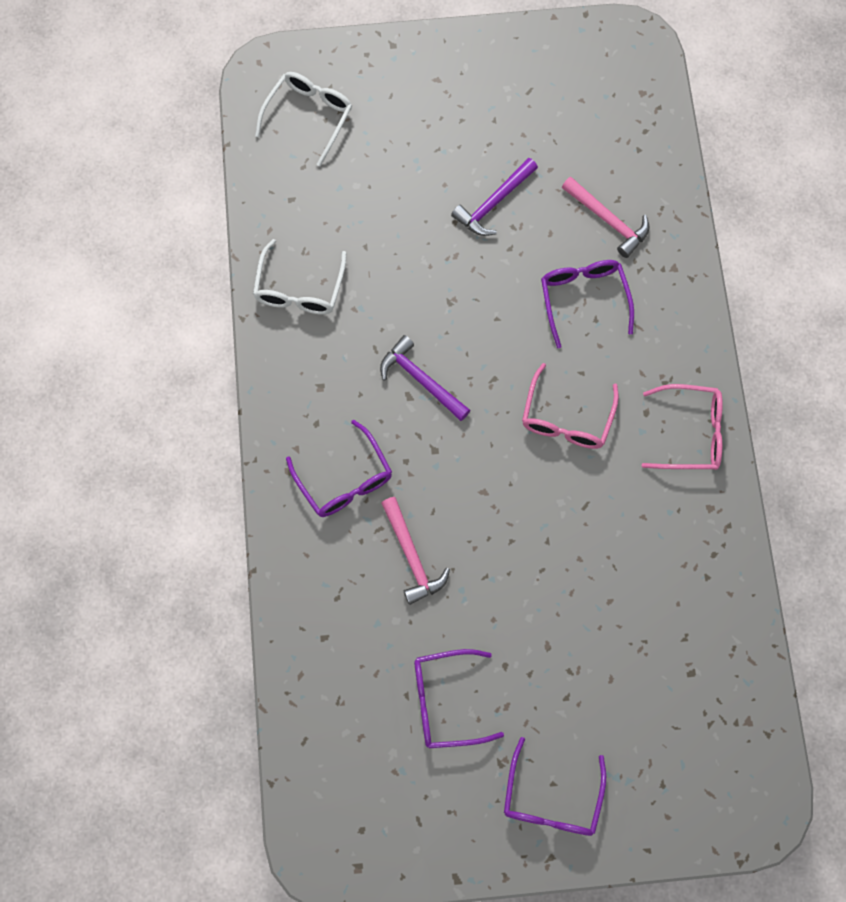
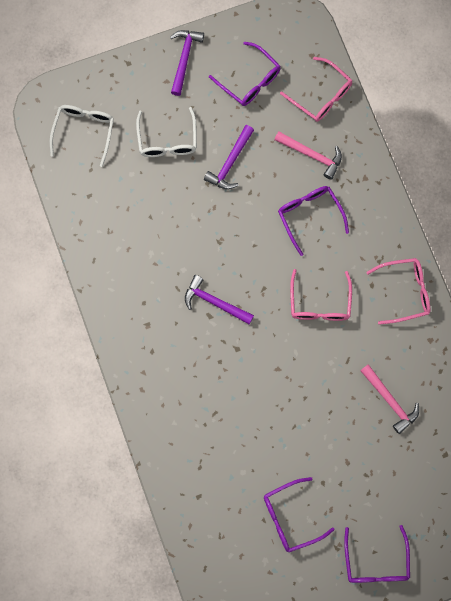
camera: 15 degrees left, 5 degrees up
(299, 288) = (113, 259): white glasses -> white glasses (167, 140)
(344, 479) = (182, 385): purple glasses -> purple glasses (249, 80)
(412, 556) = (241, 426): pink hammer -> pink hammer (390, 400)
(469, 57) = (184, 59): none -> purple hammer
(641, 147) = (321, 95): none -> pink glasses

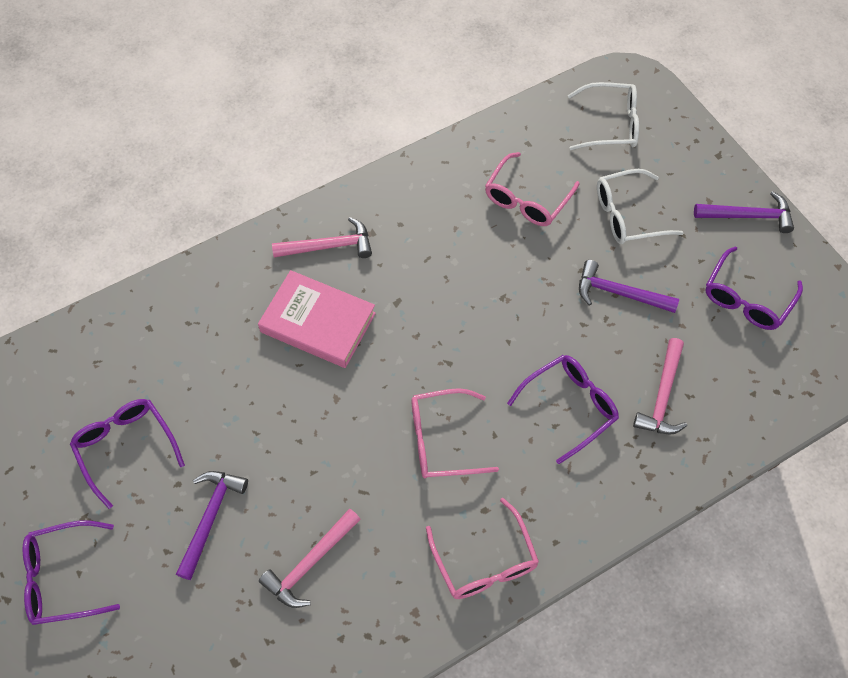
camera: 80 degrees right, 15 degrees down
(153, 358) = (329, 246): none -> pink hammer
(214, 302) = (417, 305): purple hammer -> purple hammer (210, 518)
(216, 374) = (318, 322): none -> pink book
(321, 95) = (758, 395): pink glasses -> pink glasses (527, 199)

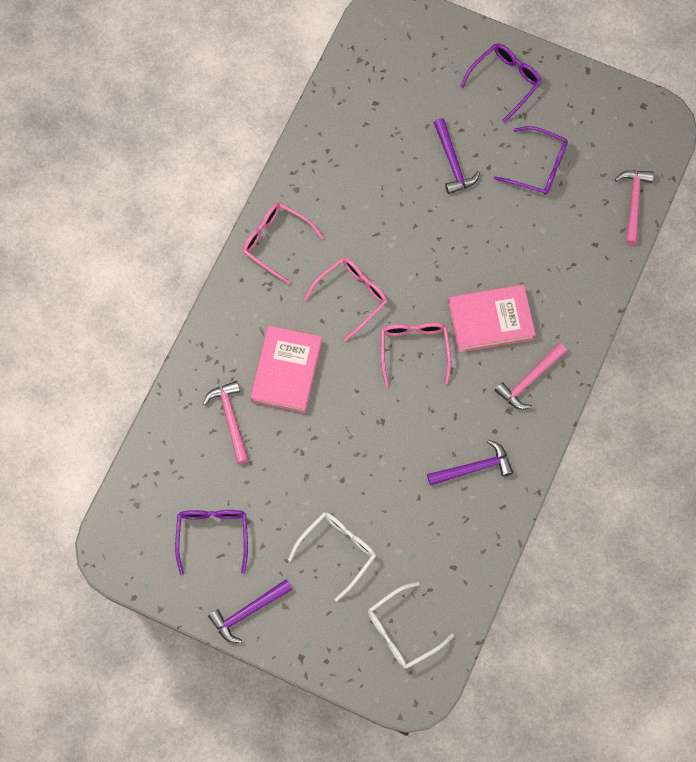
camera: 145 degrees right, 10 degrees up
(310, 563) = (375, 176): pink hammer -> pink hammer (633, 203)
(527, 199) = (420, 514): pink glasses -> pink glasses (414, 350)
(569, 407) = (286, 371): purple glasses -> pink book
(619, 293) = (304, 479): purple hammer -> purple hammer (473, 468)

